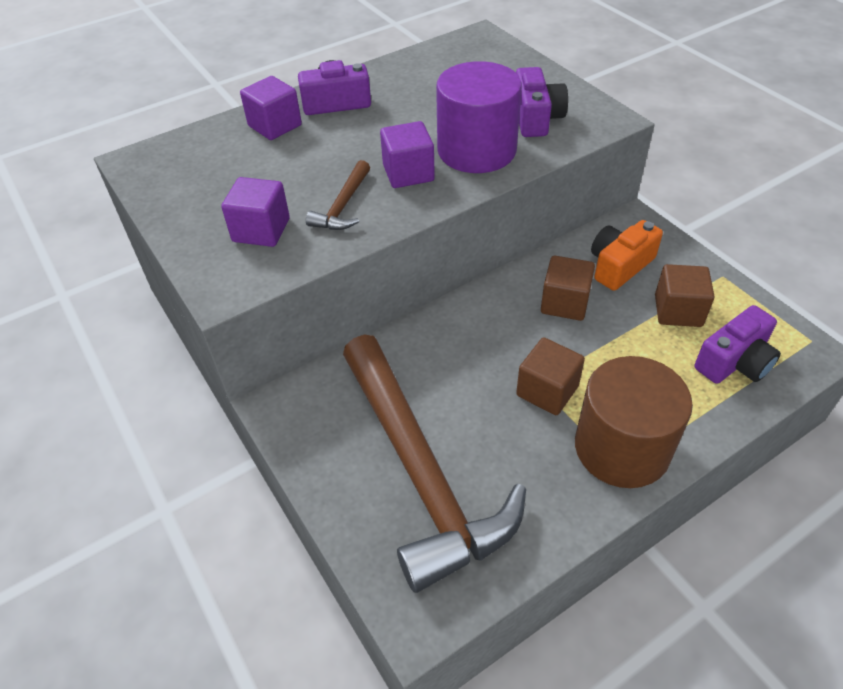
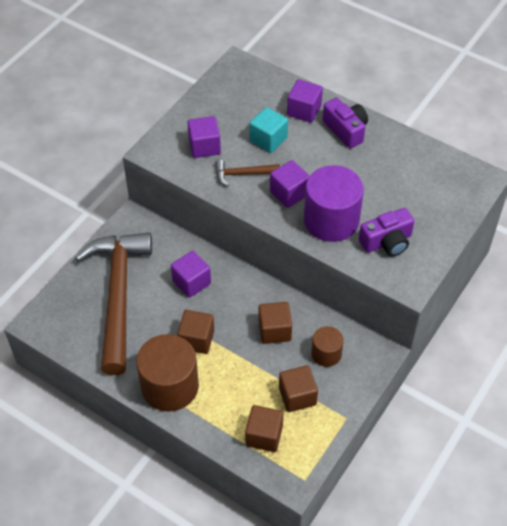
camera: 65 degrees right, 5 degrees up
(299, 167) = (268, 139): none -> turquoise cube
(420, 470) = (118, 296): brown hammer -> brown hammer turned 135 degrees clockwise
(440, 368) = (191, 282): none -> purple cube
(619, 266) = (326, 354): orange camera -> brown cylinder
(734, 362) = (264, 435): purple camera -> brown cube

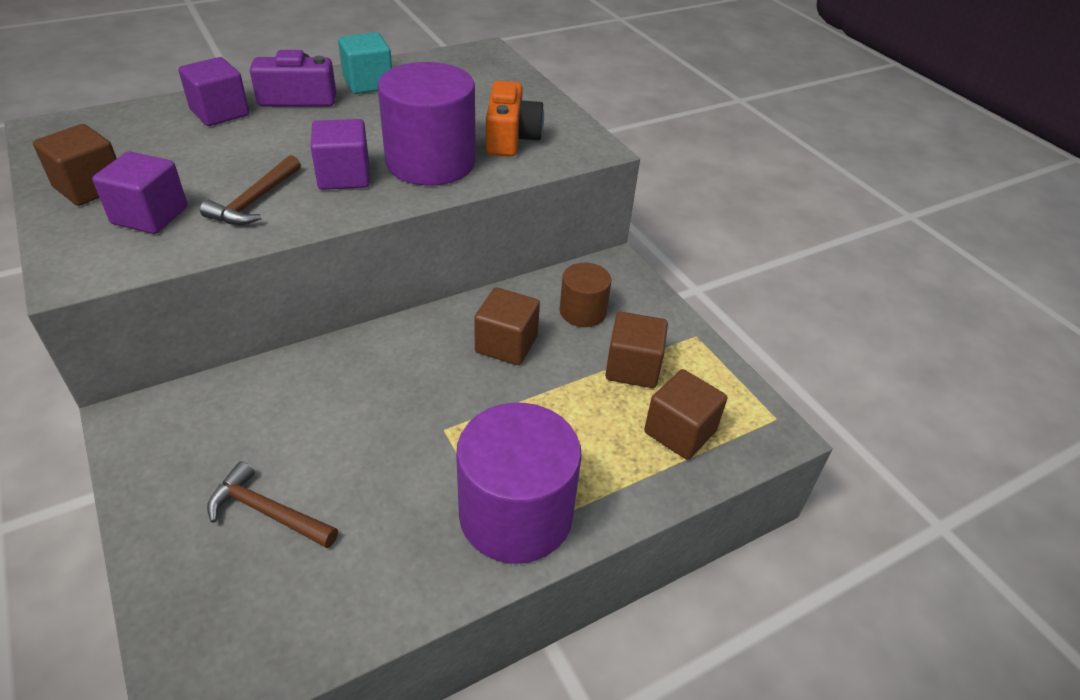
camera: 65 degrees left, 10 degrees down
(118, 296) = (268, 512): brown hammer -> brown hammer, size x0.41
(170, 386) = (515, 514): brown cylinder -> purple cylinder
(191, 282) = (337, 398): purple cube -> none
(196, 339) = (451, 439): brown cube -> brown cube (90, 187)
(268, 139) = (225, 157): turquoise cube -> turquoise cube (368, 83)
(387, 242) = (511, 138): purple camera -> orange camera

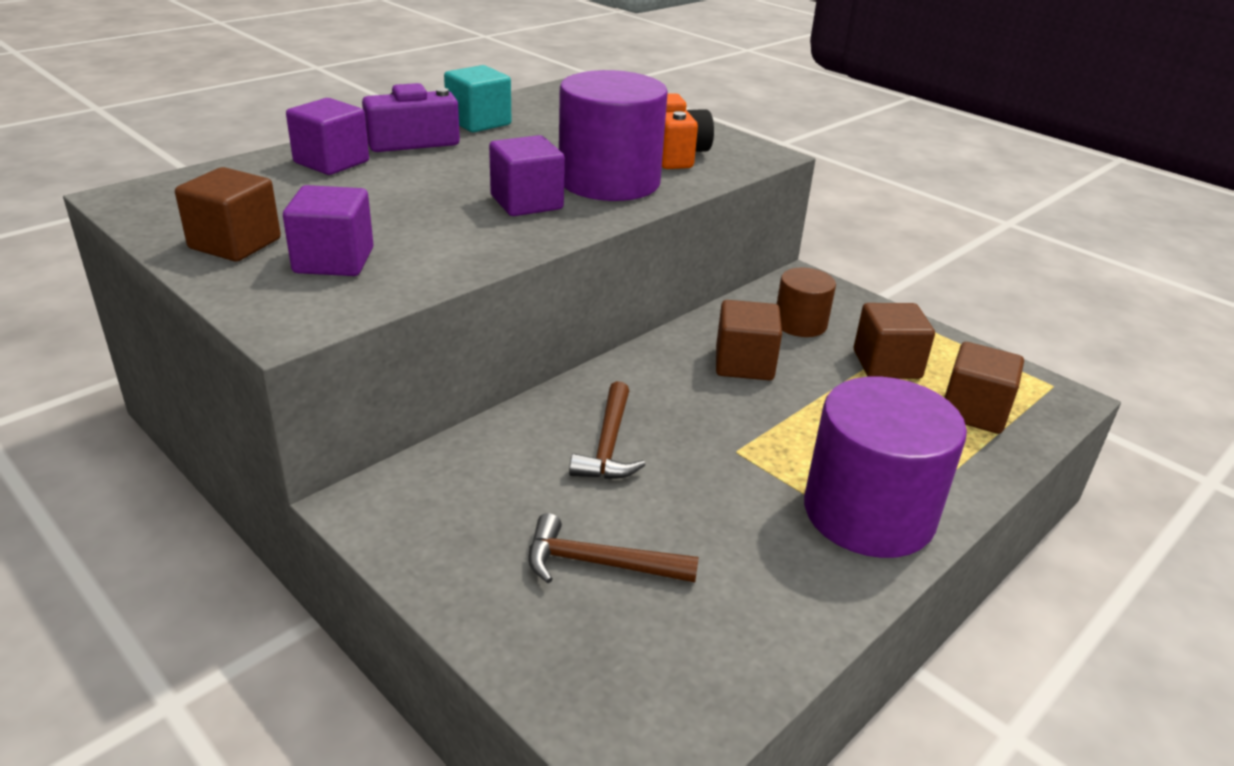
camera: 15 degrees left, 10 degrees down
(255, 201) = (446, 234): brown hammer -> brown hammer (608, 444)

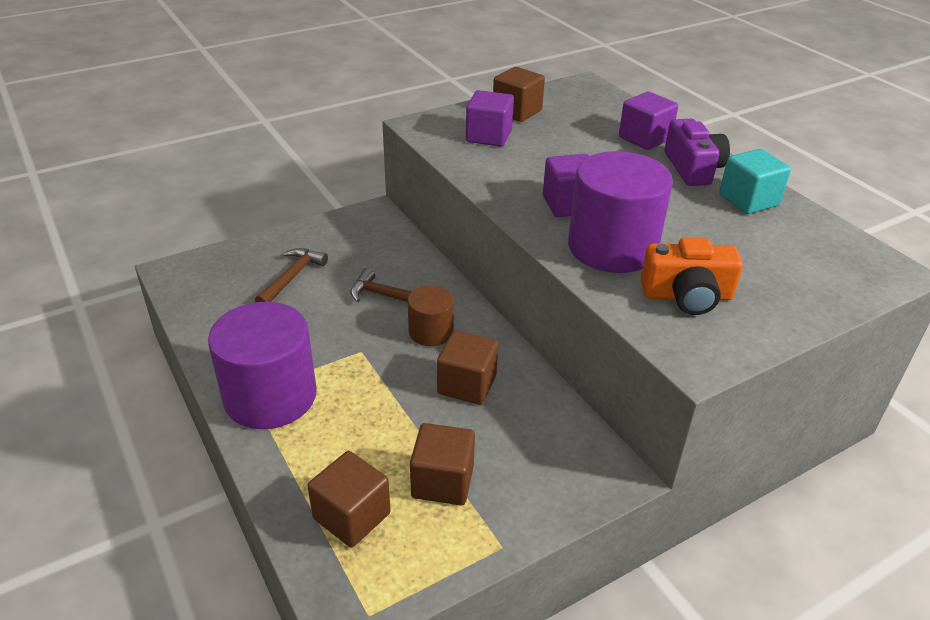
camera: 105 degrees right, 5 degrees up
(800, 324) = (525, 442): brown cylinder -> brown cylinder (431, 332)

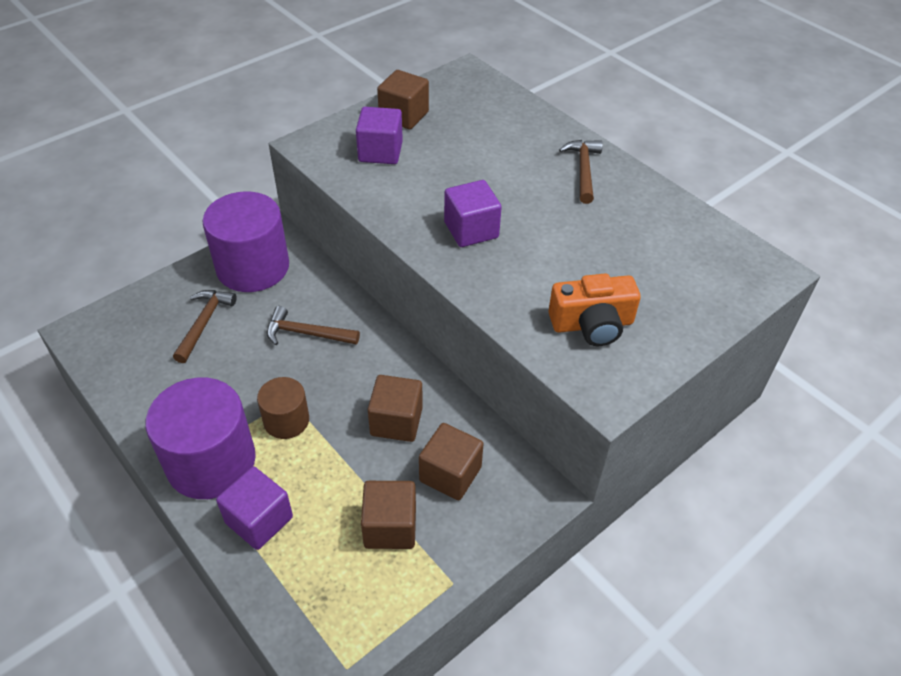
camera: 10 degrees left, 10 degrees up
(352, 516) = (313, 575): brown cube -> brown cube (450, 474)
(431, 332) = (353, 368): brown cylinder -> brown cylinder (286, 420)
(612, 247) = (518, 277): purple cylinder -> purple cylinder (253, 267)
(644, 138) = (533, 137): purple cube -> purple cube (259, 520)
(693, 168) = (583, 170): purple camera -> brown hammer
(748, 200) = (638, 204): turquoise cube -> none

